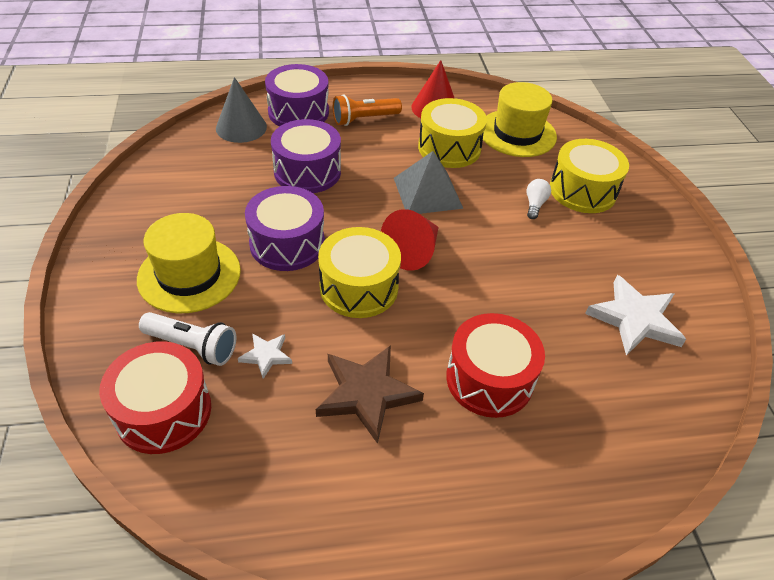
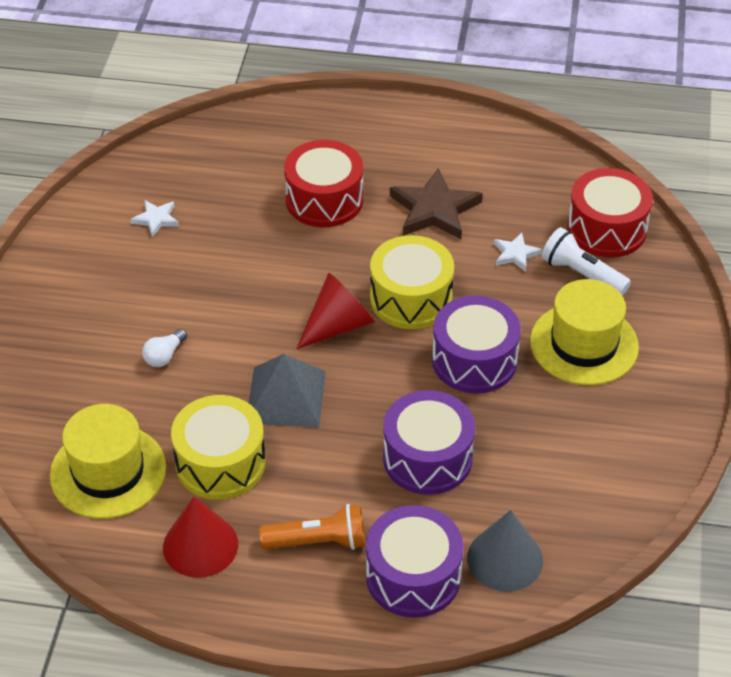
camera: 160 degrees left, 0 degrees up
(582, 191) = (91, 363): yellow drum -> none
(635, 319) = (156, 219): white star -> white star, size x0.52

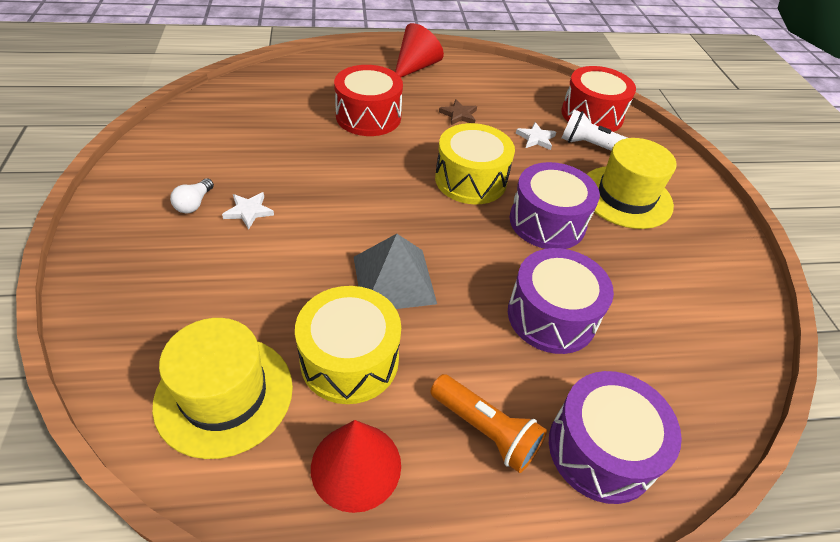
camera: 20 degrees left, 0 degrees up
(156, 219) = (225, 144): white star -> white star (249, 211)
(164, 356) = (261, 259): white light bulb -> white light bulb (194, 204)
(318, 541) = (485, 430): orange flashlight -> orange flashlight turned 60 degrees clockwise
(338, 325) = (418, 209): red cone -> red cone (415, 67)
(434, 209) = (459, 115): brown star -> brown star, size x0.52
(505, 559) = (677, 407): grey cone -> none

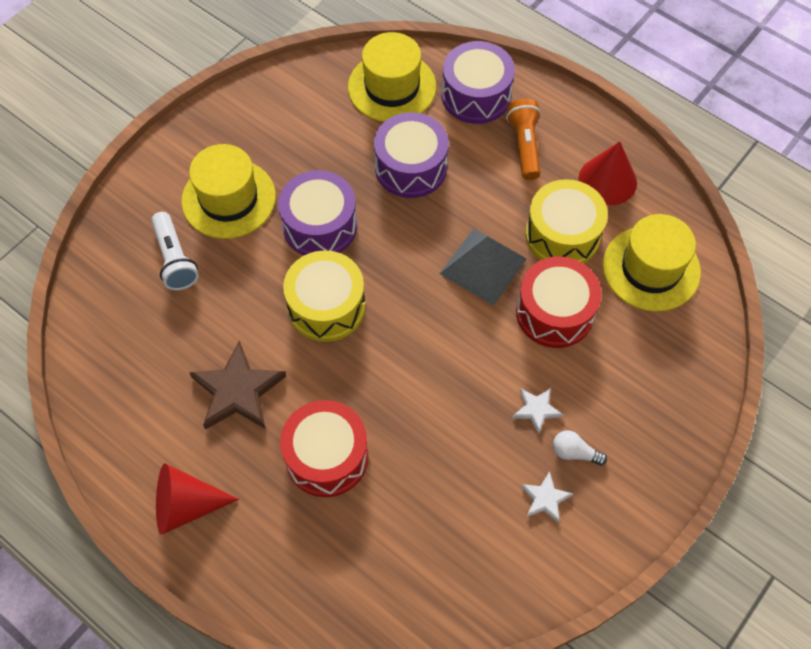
camera: 130 degrees left, 15 degrees up
(194, 204) = (574, 453): white light bulb -> white light bulb turned 135 degrees counterclockwise
(459, 115) = (238, 390): brown star -> brown star, size x1.93
(536, 138) = (209, 306): white star -> white star (545, 499)
(592, 115) = (115, 292): red drum -> red drum (554, 312)
(676, 382) = (392, 87): none -> yellow hat

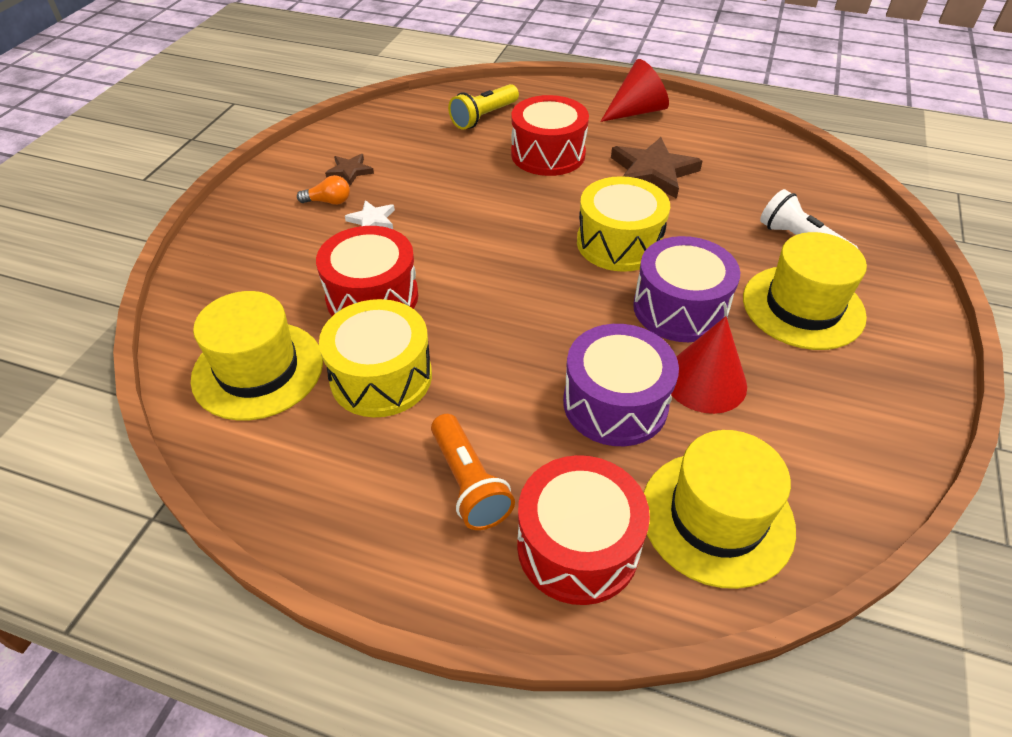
camera: 160 degrees right, 15 degrees down
(367, 556) = (484, 117): none -> yellow flashlight
(476, 95) = (577, 546): purple drum -> red drum
(483, 266) = (470, 319): grey pyramid -> none
(545, 499) = (350, 171): white star -> brown star
(574, 453) = (328, 201): white light bulb -> orange light bulb
(607, 180) = (330, 467): red cone -> red cone (705, 381)

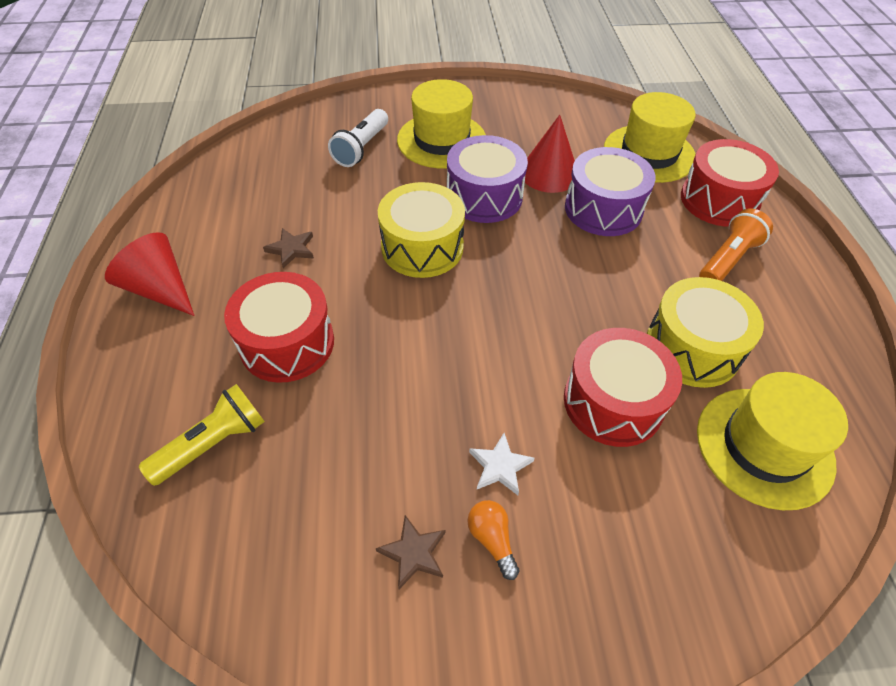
camera: 115 degrees left, 5 degrees up
(484, 117) = (213, 443): yellow flashlight -> yellow flashlight turned 60 degrees counterclockwise
(653, 172) = (291, 249): brown star -> brown star, size x0.52

